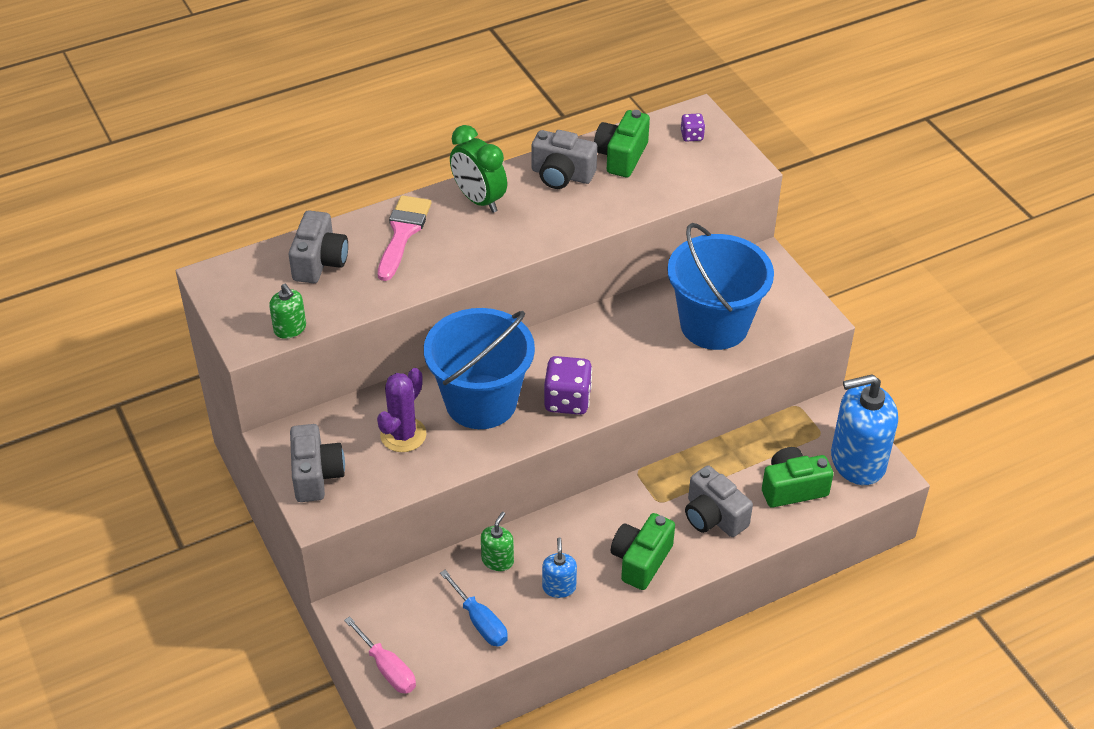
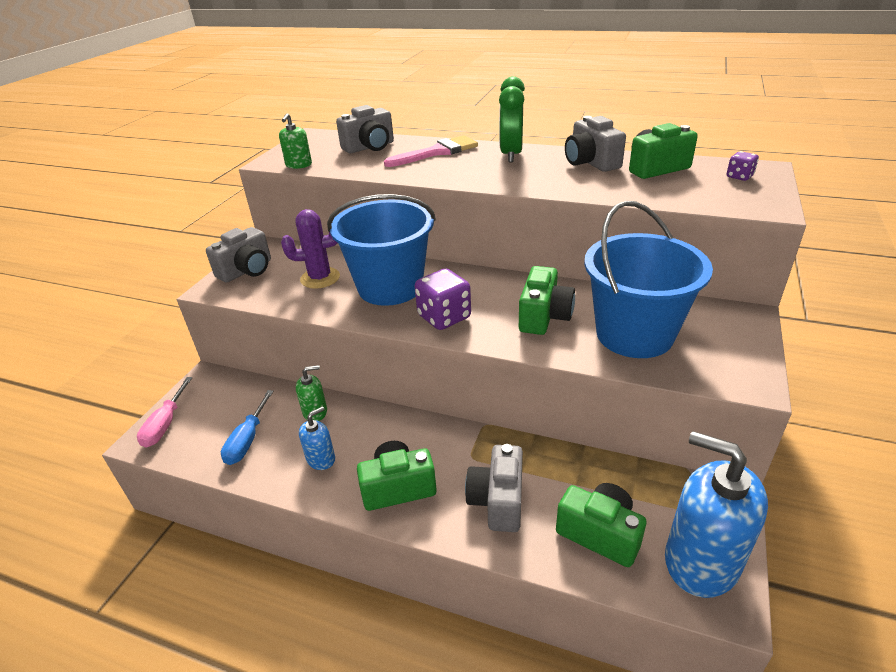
camera: 50 degrees right, 10 degrees down
(638, 350) = (544, 316): none -> green camera

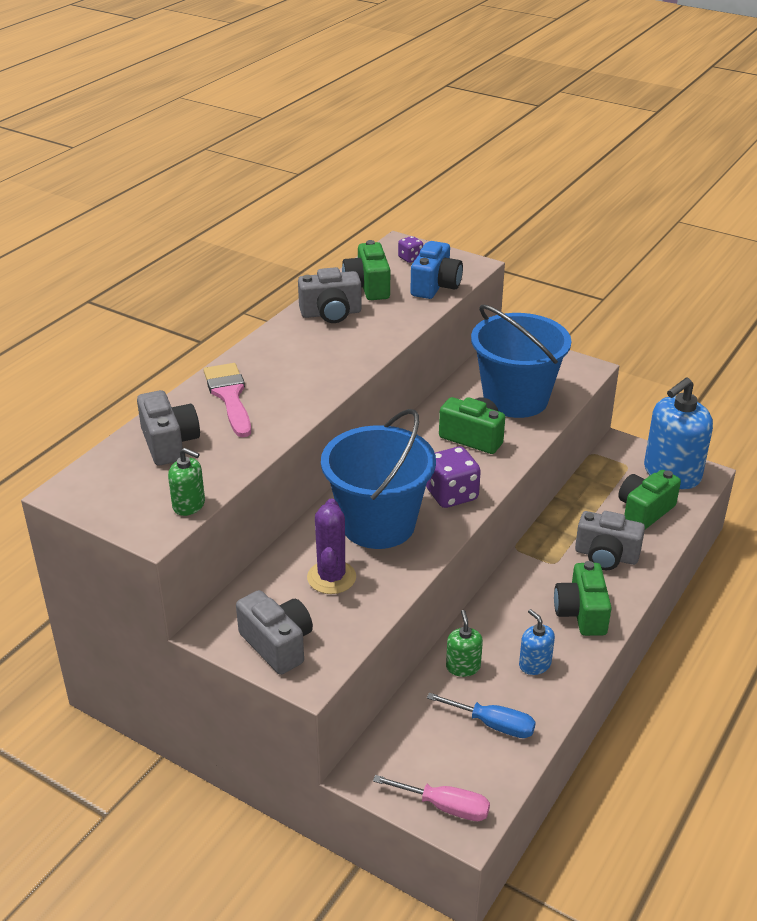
camera: 80 degrees left, 0 degrees up
(511, 155) = (276, 351): green clock -> none
(695, 196) = (435, 286): none -> blue camera

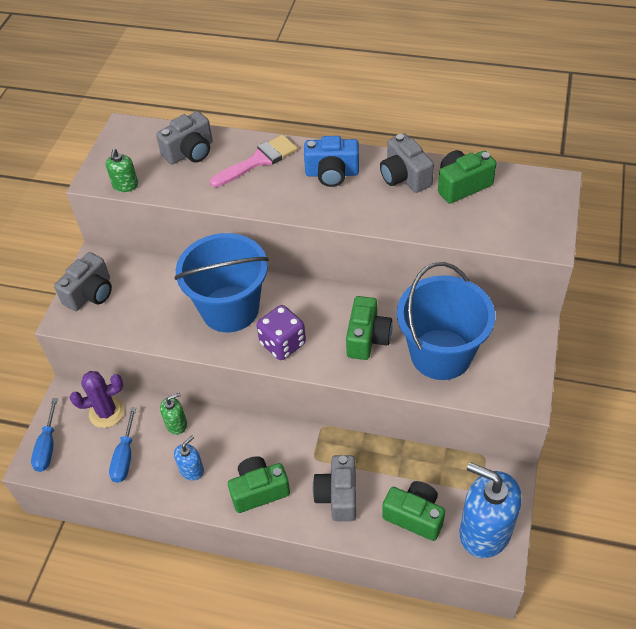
camera: 75 degrees right, 15 degrees up
(331, 577) = (163, 300): purple cactus -> purple cactus (106, 412)
(410, 258) = (532, 198): purple dice -> none
(435, 286) = (491, 228): blue camera -> blue camera (332, 173)
(445, 807) = (47, 447): pink screwdriver -> blue screwdriver

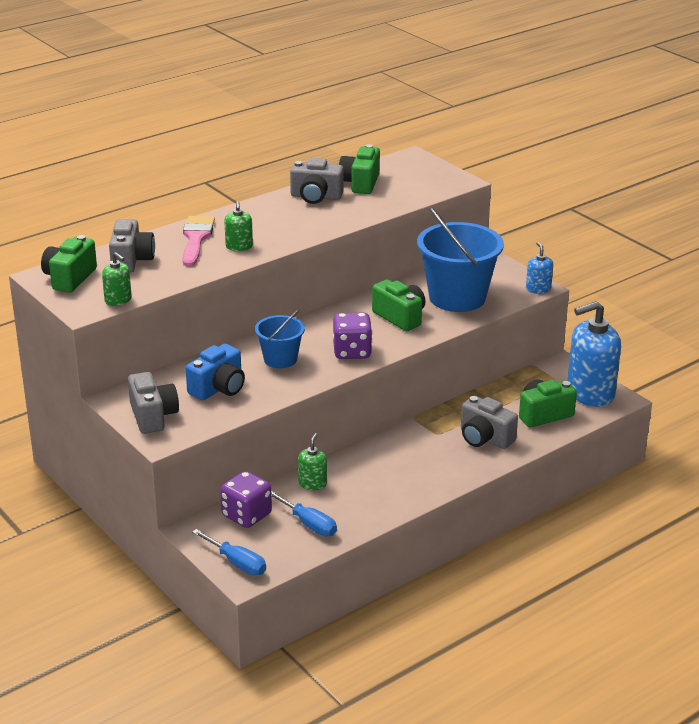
camera: 55 degrees left, 20 degrees down
(106, 412) = (246, 515): purple cactus -> purple dice
(191, 470) = (369, 495): blue soap dispenser -> blue soap dispenser (538, 289)
(230, 309) = (280, 359): blue bucket -> blue bucket, size x0.54
(259, 491) = (433, 471): green camera -> green camera (69, 278)
(271, 190) = (239, 246): none -> green soap dispenser
(332, 173) = (264, 219): blue camera -> blue camera (218, 388)

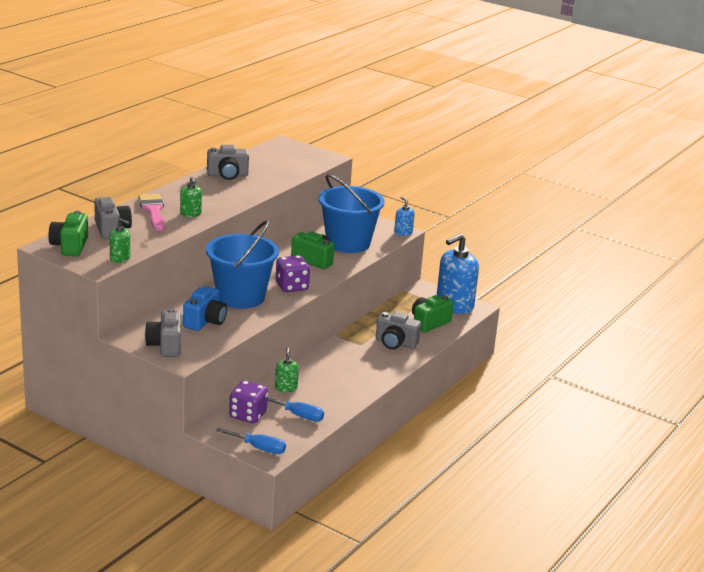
camera: 20 degrees left, 5 degrees down
(153, 416) = (165, 345): grey camera -> grey camera turned 150 degrees counterclockwise
(280, 359) = (240, 297): blue bucket -> blue bucket, size x1.84
(360, 183) = (255, 163): green camera -> none

